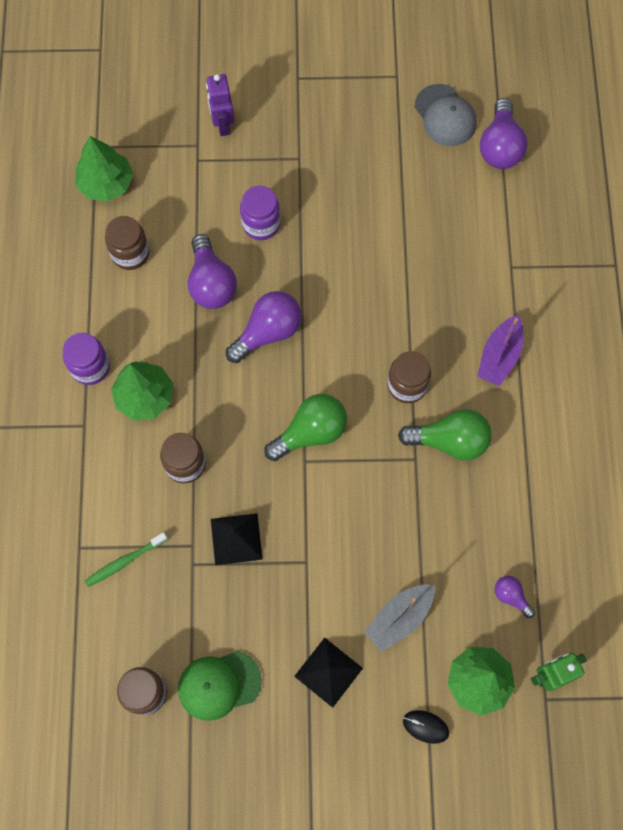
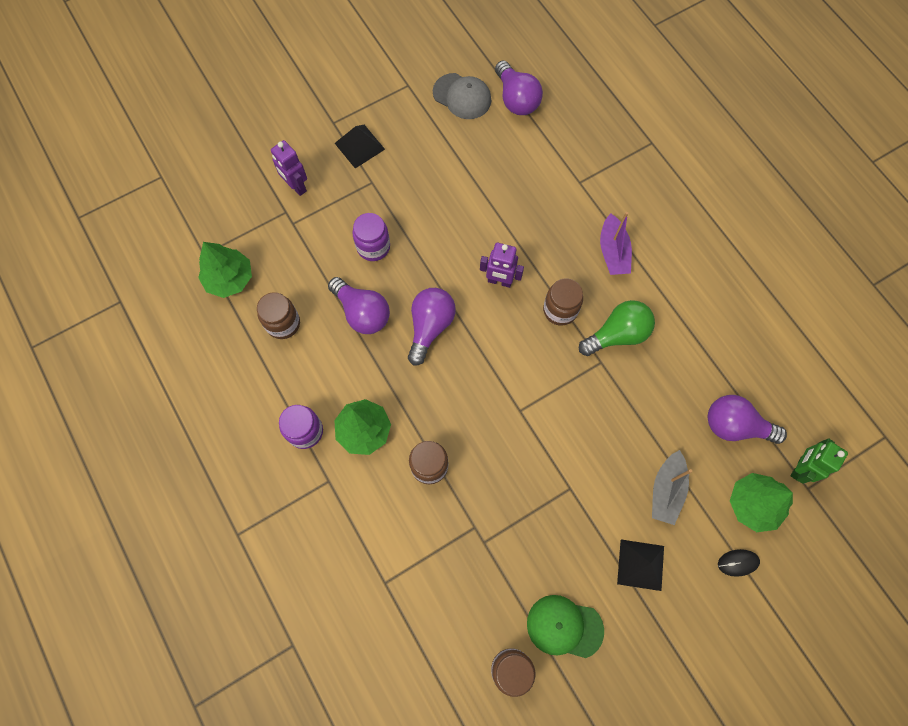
camera: 30 degrees left, 0 degrees up
(124, 561) = (428, 572): green toothbrush -> none
(219, 685) = (564, 626): green cap -> green cap turned 60 degrees clockwise
(236, 539) = (505, 502): black pyramid -> black pyramid (359, 146)
(310, 432) = (511, 386): green light bulb -> none
(364, 324) = (499, 281): none -> purple robot
(511, 596) = (735, 426): purple light bulb -> purple light bulb, size x1.91

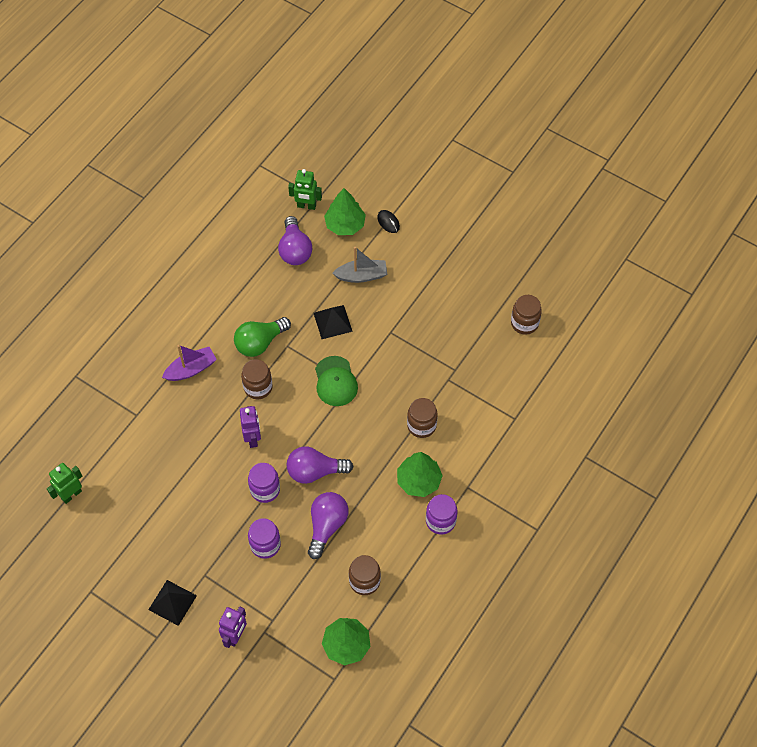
camera: 115 degrees left, 10 degrees down
(434, 270) = (265, 489): none -> purple jar
(462, 96) = (85, 540): grey cap -> none
(516, 99) = (71, 494): purple light bulb -> green robot
(564, 626) = (482, 303): green cap -> green cap (335, 381)
(617, 334) = (260, 343): green light bulb -> green light bulb turned 75 degrees counterclockwise
(640, 564) = (419, 274): black pyramid -> black pyramid (332, 322)

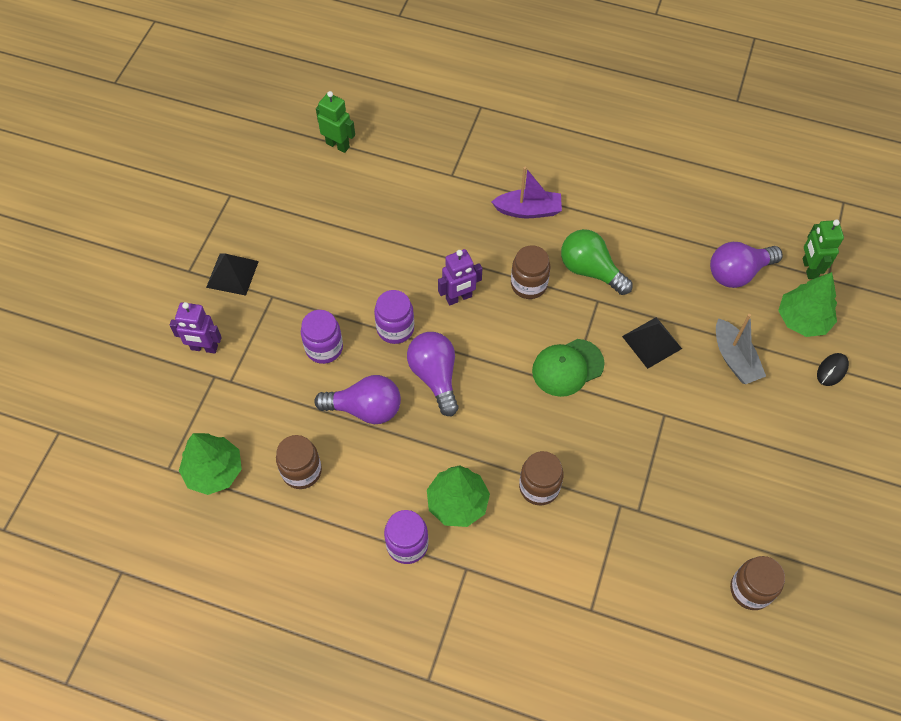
camera: 75 degrees right, 0 degrees up
(191, 369) = (528, 210): purple boat -> purple boat turned 45 degrees counterclockwise

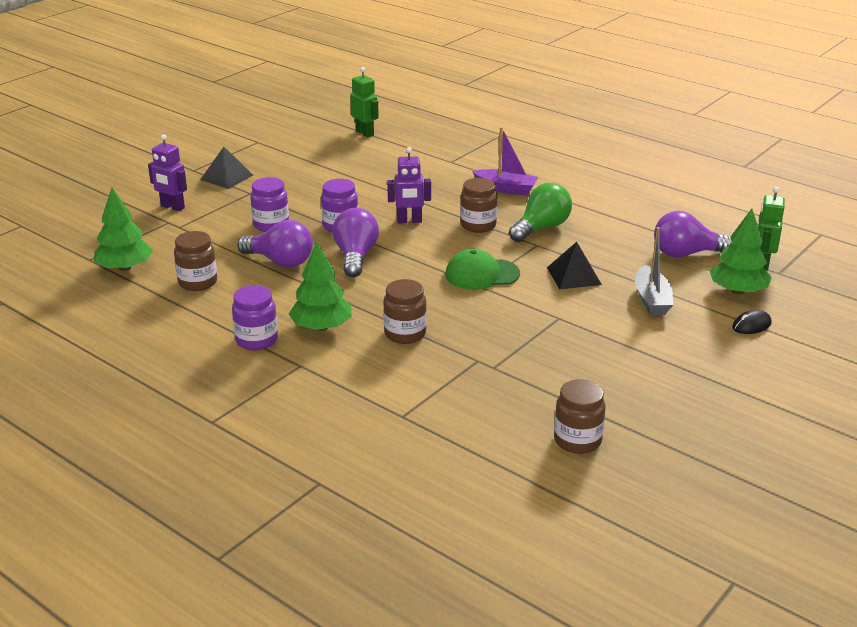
camera: 20 degrees right, 30 degrees down
(590, 270) = (541, 228): green light bulb -> green light bulb turned 75 degrees clockwise

